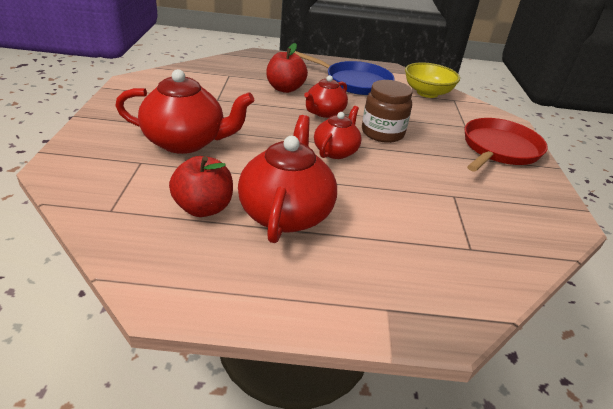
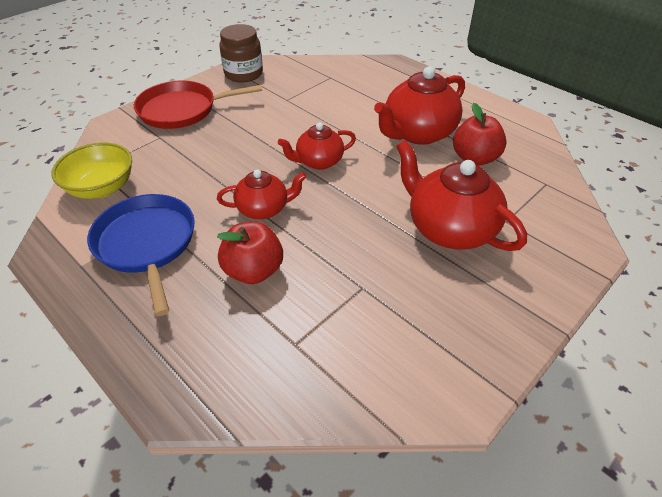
camera: 135 degrees left, 10 degrees up
(382, 133) = (247, 161): brown jar -> brown jar (243, 74)

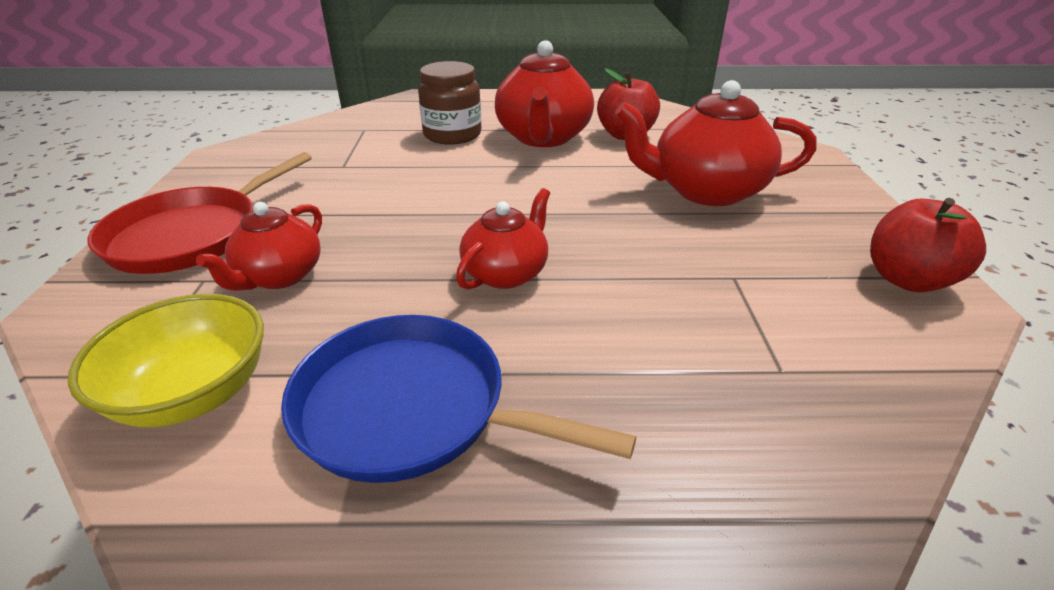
camera: 45 degrees left, 10 degrees down
(243, 74) = (233, 165): brown jar -> brown jar (452, 135)
(253, 271) = (610, 337): red apple -> red apple (907, 279)
(318, 161) = (487, 201): red teapot -> red teapot (279, 276)

